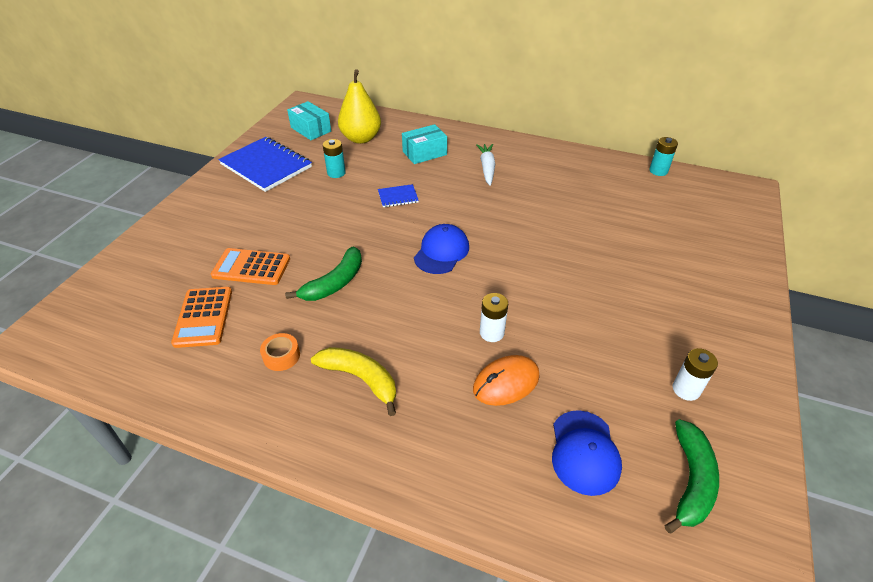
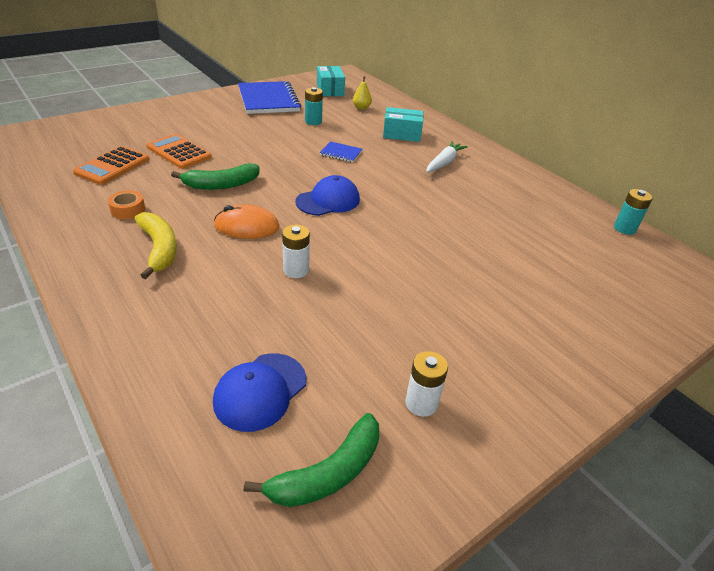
camera: 30 degrees right, 5 degrees down
(361, 138) = (361, 108): yellow pear -> yellow pear, size x0.47
(506, 382) = (261, 308): orange mouse -> orange mouse (247, 226)

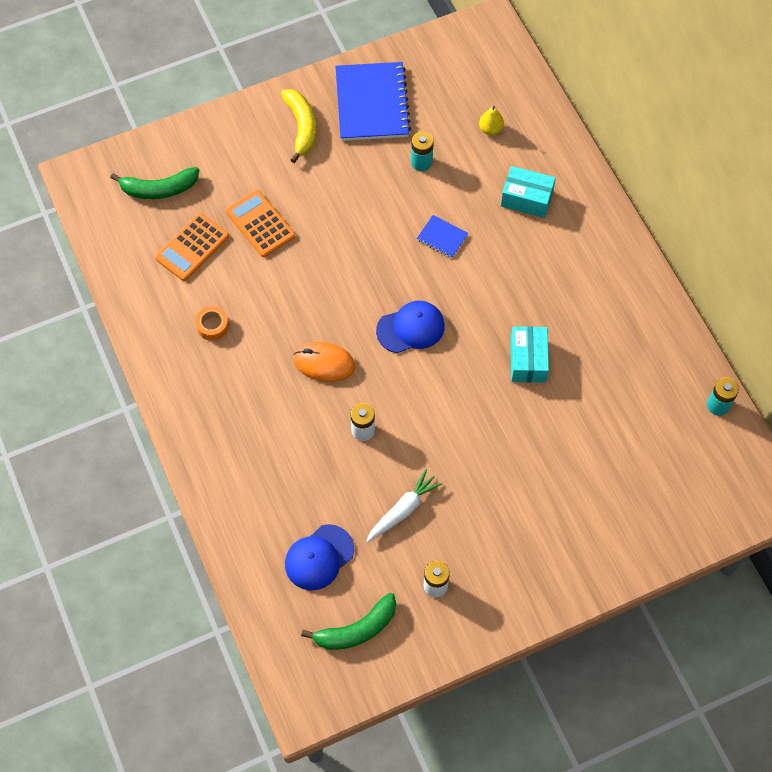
camera: 15 degrees right, 25 degrees up
(159, 249) = (244, 388): yellow banana -> yellow banana (301, 127)
(221, 185) = (303, 291): green banana -> green banana (159, 189)
(330, 90) = (458, 77): turquoise box -> turquoise box (528, 360)
(444, 163) = (560, 266): white carrot -> white carrot (403, 510)

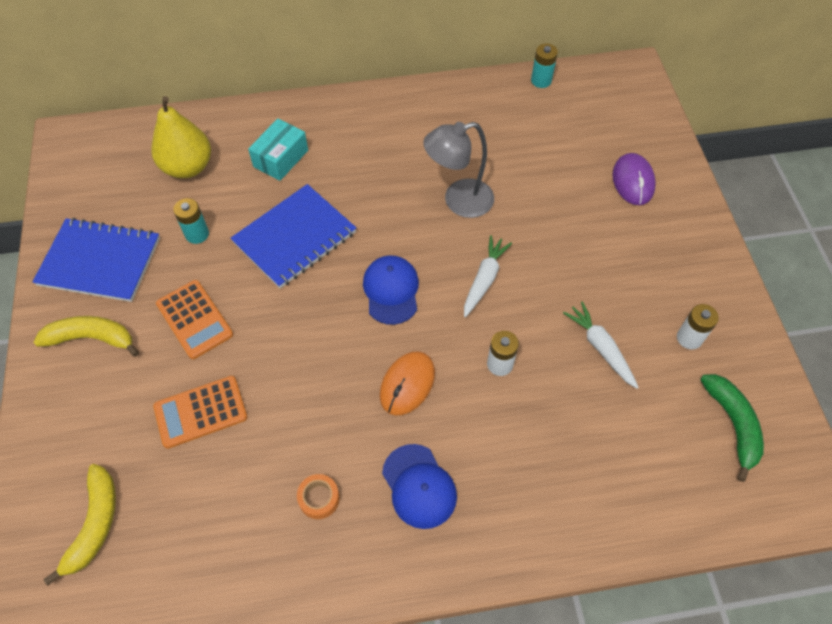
camera: 75 degrees left, 5 degrees down
(159, 189) = (95, 524): green banana -> yellow banana
(192, 247) = (199, 500): orange calculator -> orange calculator (194, 319)
(319, 557) = (644, 444): blue cap -> blue cap (419, 486)
(442, 237) = (295, 237): blue notebook -> blue notebook, size x2.20
(446, 400) = (484, 279): none -> white carrot
(490, 129) = (188, 167): yellow pear -> yellow pear, size x2.13
(528, 360) = (458, 201): turquoise box -> grey lamp
(608, 515) = (633, 181): none -> purple mouse

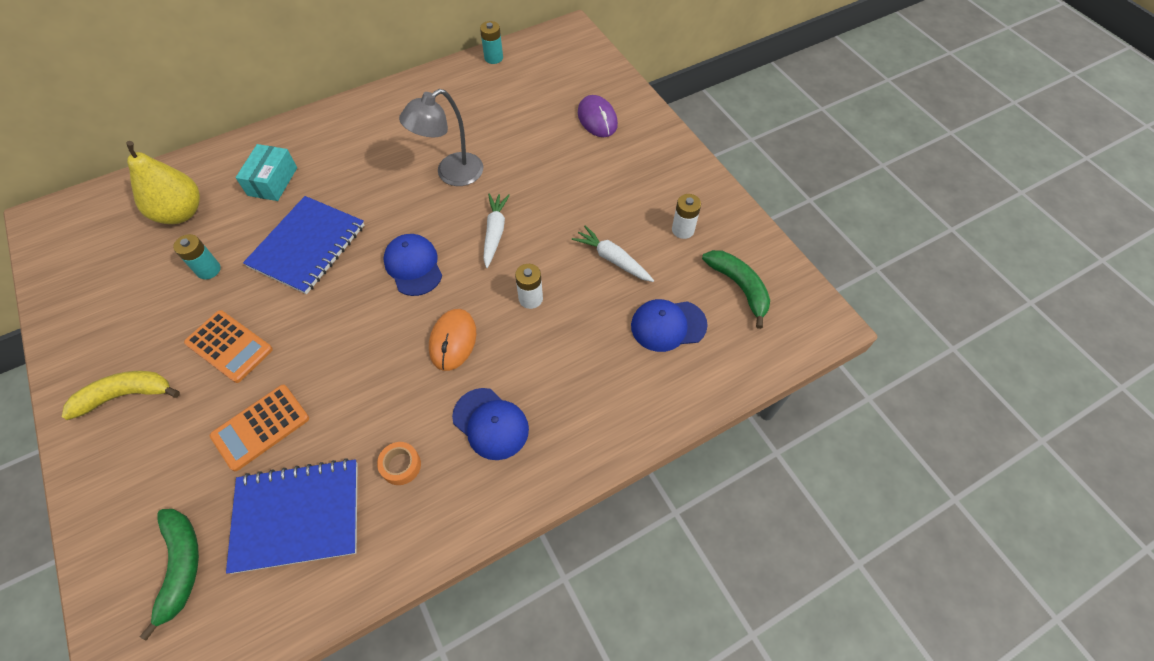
camera: 20 degrees left, 0 degrees up
(95, 524) = (181, 566): yellow banana -> green banana
(100, 262) = (113, 323): blue notebook -> blue notebook (297, 516)
(638, 442) = (668, 325): none -> blue cap

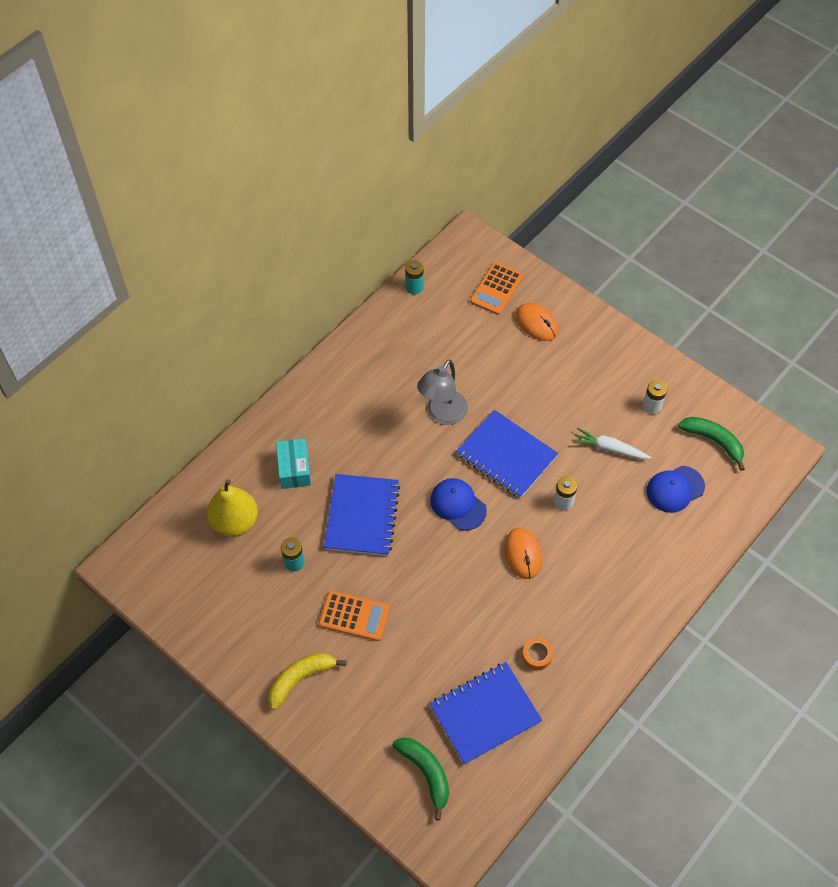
camera: 20 degrees left, 0 degrees up
(260, 427) = (419, 665): orange calculator -> orange calculator (496, 289)
(491, 423) = (584, 605): blue cap -> none
(495, 232) = (506, 455): white carrot -> blue notebook
(597, 119) = (536, 323): purple mouse -> orange mouse

